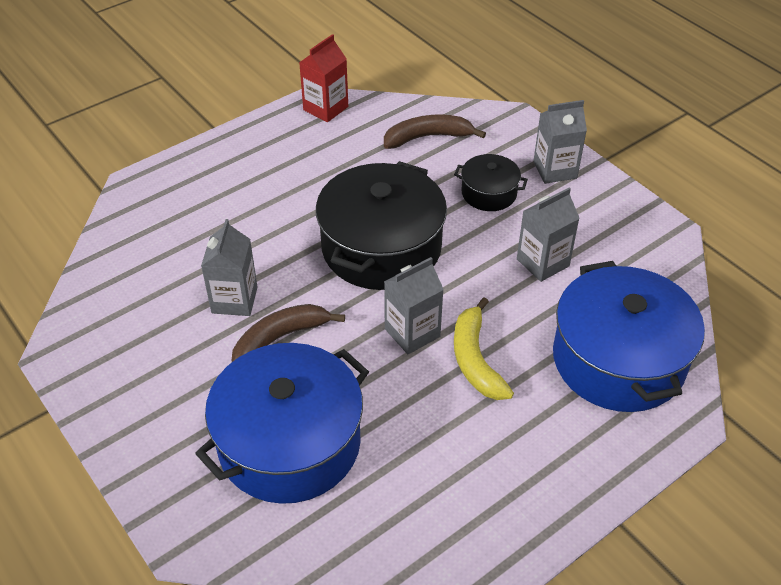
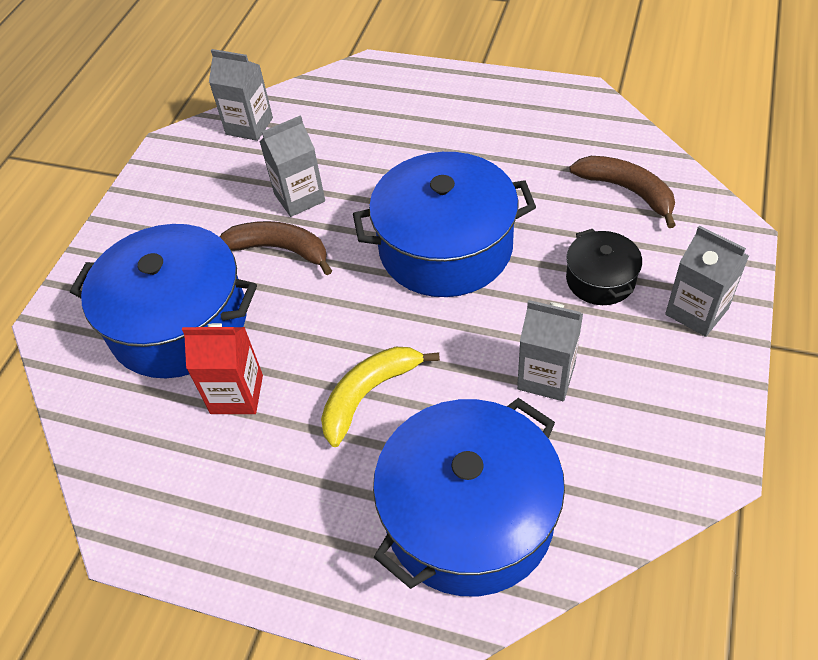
camera: 60 degrees right, 5 degrees up
(325, 108) = (583, 105): red carton -> red carton (237, 394)
(381, 247) = (445, 247): black pot -> blue pot
(412, 333) = (362, 329): grey carton -> grey carton (249, 126)

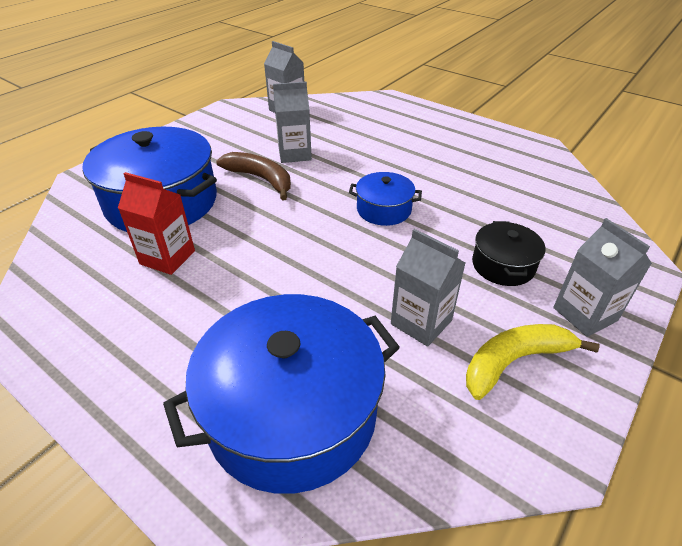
camera: 15 degrees right, 10 degrees down
(368, 395) = (265, 289): yellow banana -> yellow banana (514, 361)
(445, 247) = (384, 209): blue pot -> blue pot, size x0.49
(627, 191) = (552, 212): brown banana -> none

